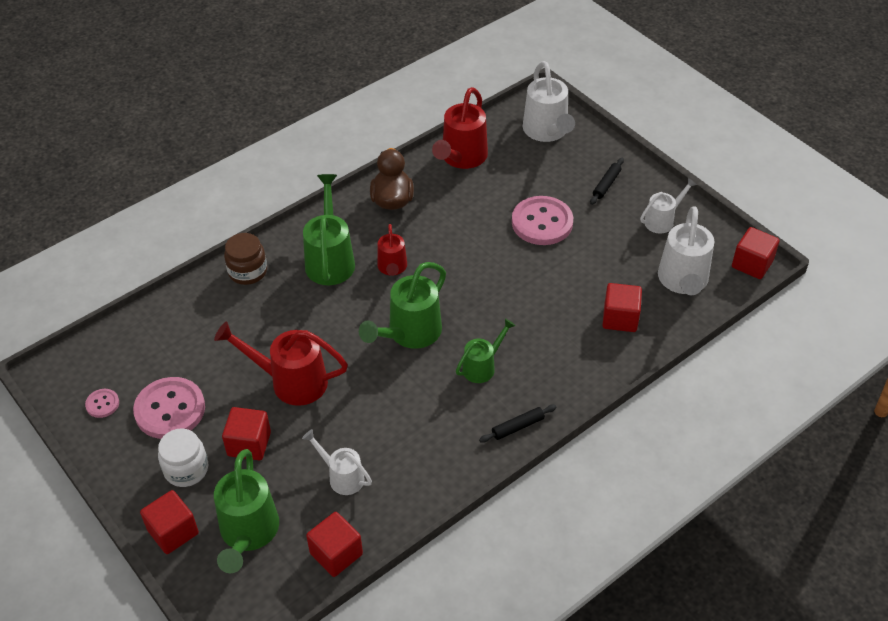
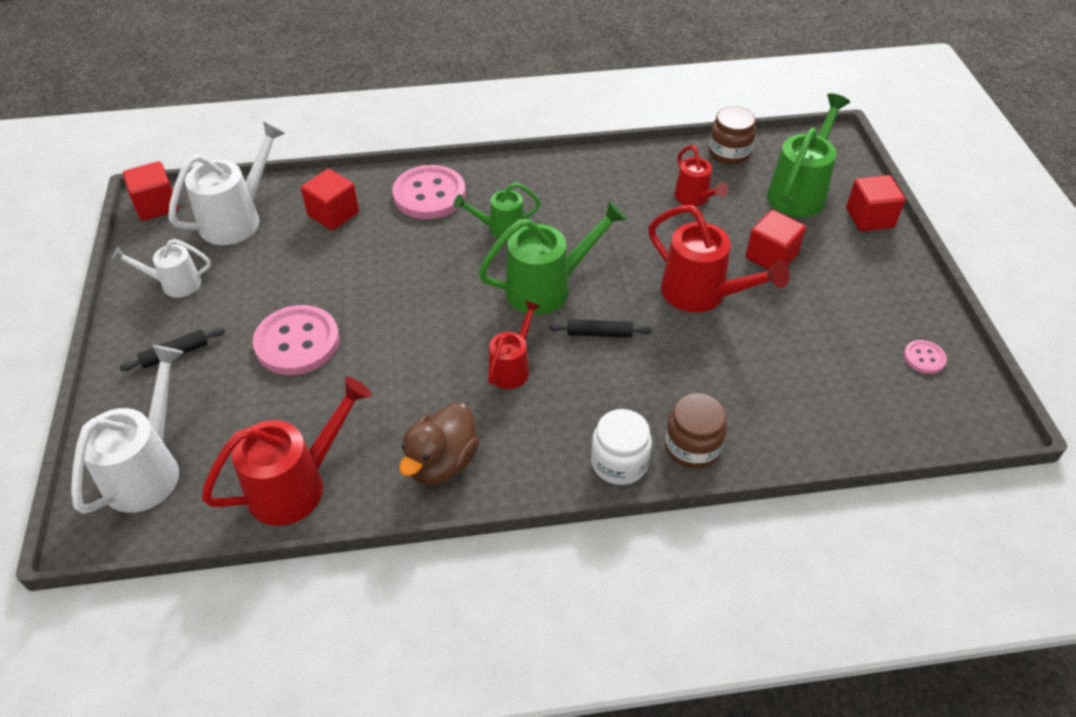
camera: 150 degrees left, 0 degrees up
(170, 410) = (845, 320): pink button -> pink button (429, 195)
(186, 469) = (843, 260): white jar -> white jar (619, 462)
(330, 259) = (578, 414): green watering can -> none
(336, 554) = (729, 153): red cube -> brown jar
(342, 476) = (694, 198): white watering can -> red watering can
(517, 427) = (512, 173): black rolling pin -> black rolling pin (599, 333)

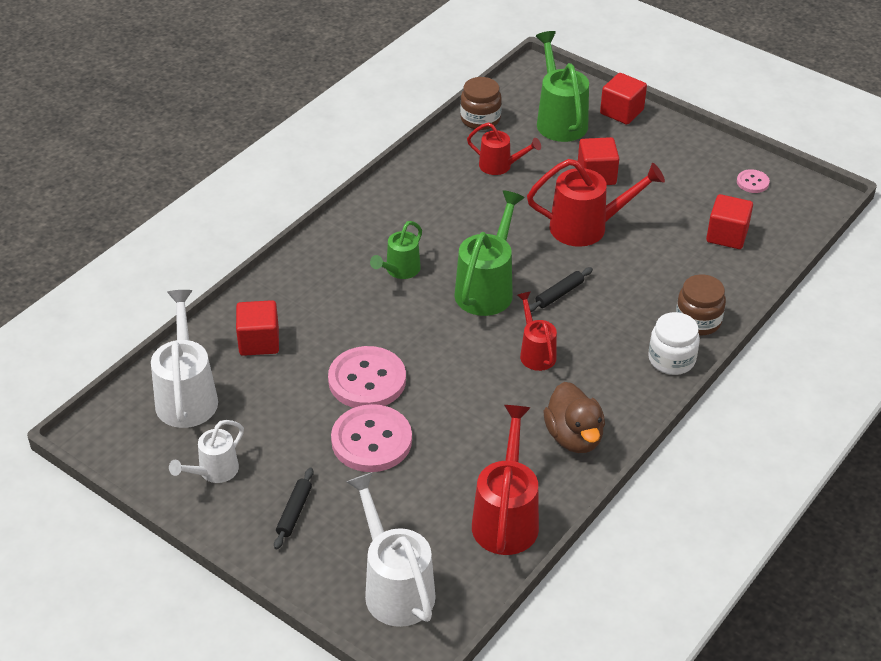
camera: 45 degrees left, 5 degrees down
(157, 205) = (99, 432): red cube -> red cube (727, 235)
(429, 195) = (311, 281): pink button -> pink button (367, 380)

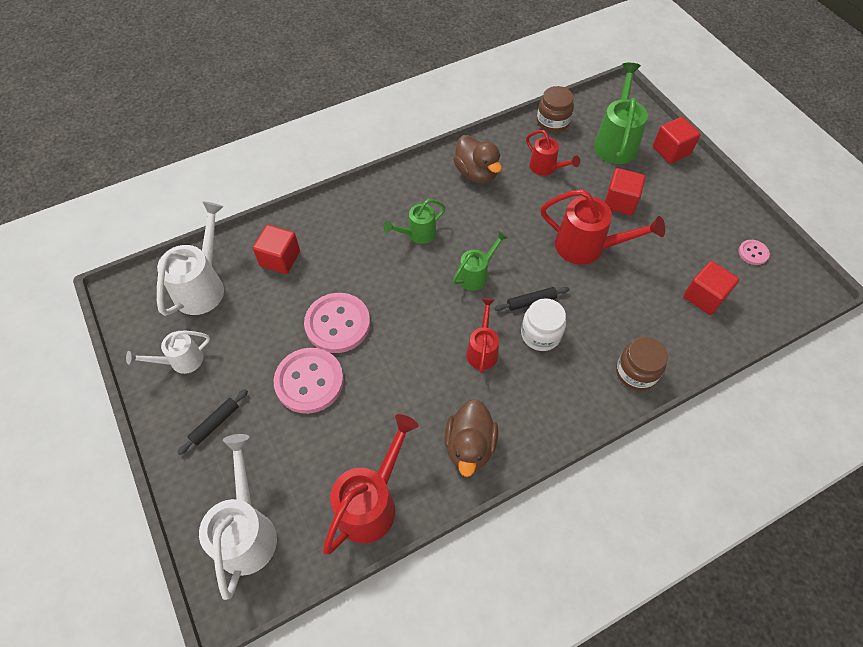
camera: 25 degrees right, 15 degrees up
(427, 193) = (476, 173): none -> brown duck
(487, 288) = (476, 275): green watering can -> green watering can, size x0.60
(671, 359) = (593, 402): white jar -> white jar (540, 334)

